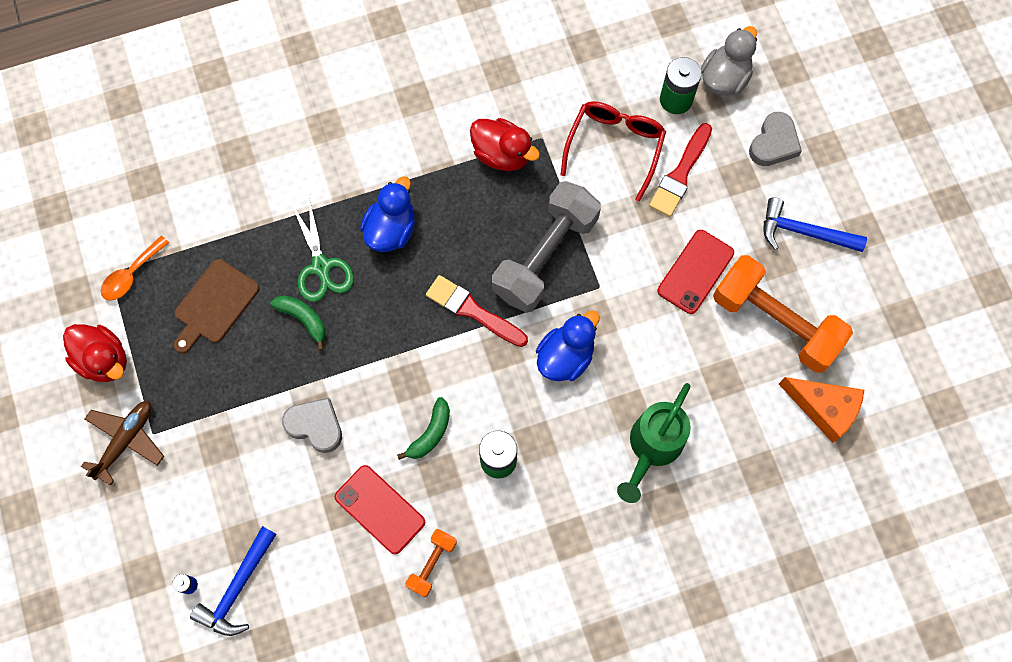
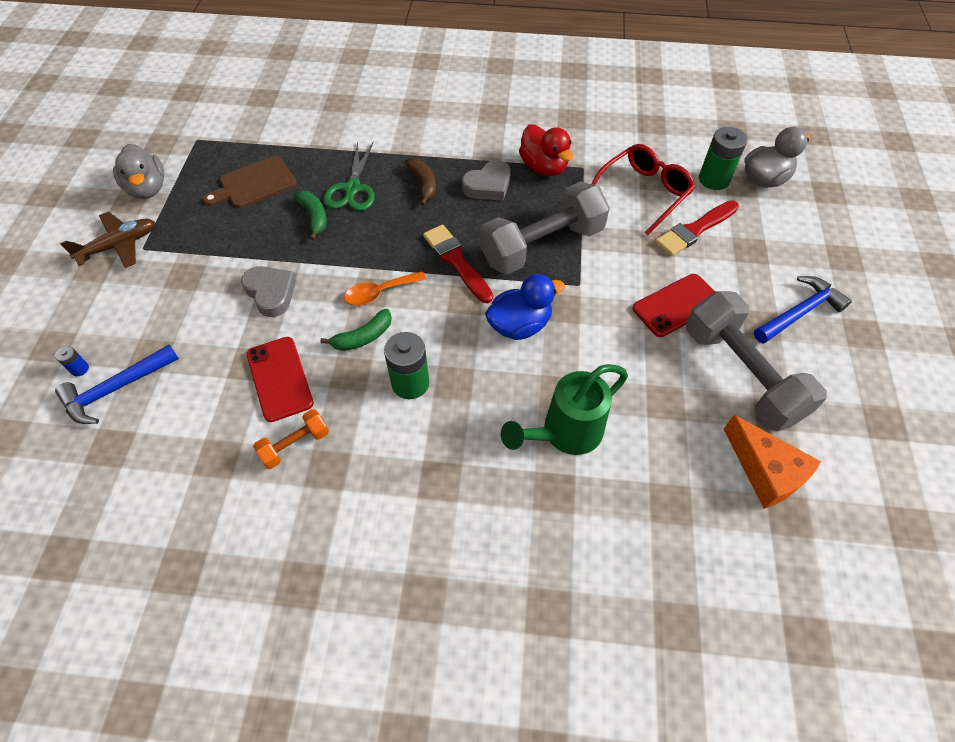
camera: 25 degrees right, 15 degrees down
(104, 360) = (147, 188): red duck -> grey duck
(131, 274) = (210, 145): orange spoon -> orange spoon (379, 293)
(391, 229) = (423, 184): blue duck -> brown banana
(774, 143) = (794, 237): grey heart -> grey heart (488, 185)
(775, 322) = (741, 374): orange dumbbell -> grey dumbbell
(804, 232) = (799, 312): blue hammer -> blue hammer turned 105 degrees clockwise

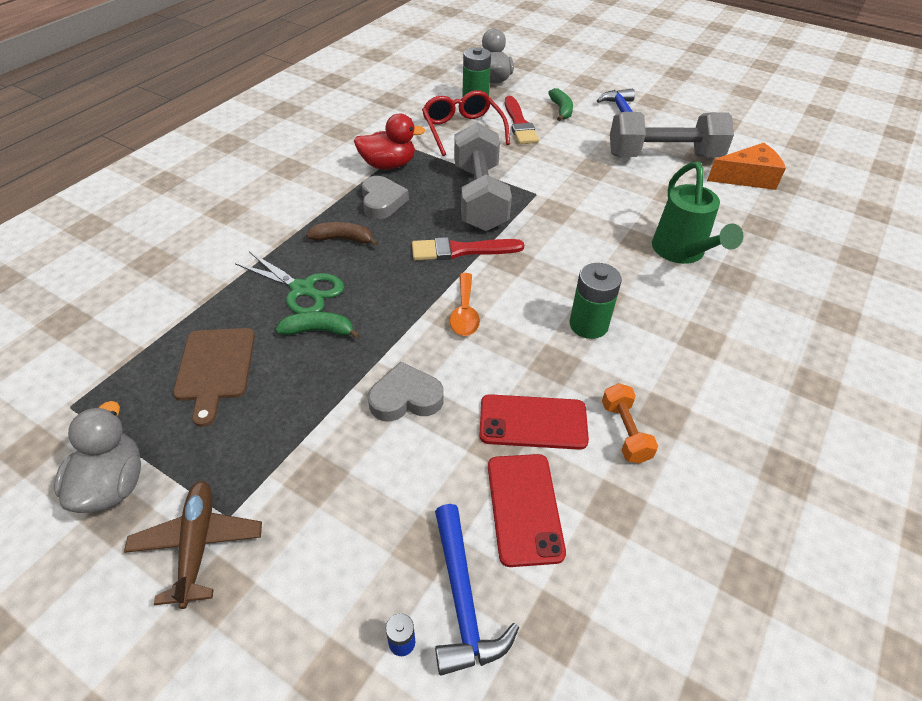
camera: 65 degrees left, 10 degrees down
(147, 188) = (112, 485): grey duck -> grey duck turned 90 degrees counterclockwise
(363, 337) = (515, 341): green banana -> green banana (561, 110)
(519, 325) = (560, 239): blue duck -> none
(677, 305) = (587, 158): red phone -> red phone (524, 508)

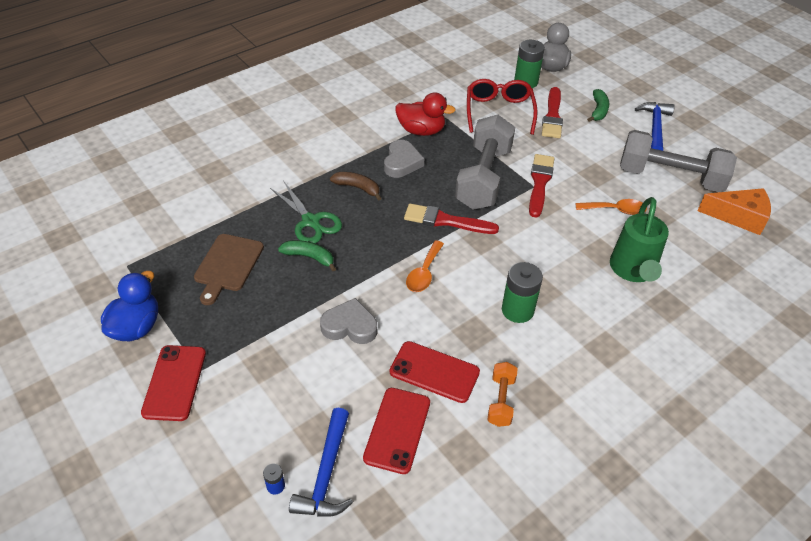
camera: 20 degrees right, 0 degrees up
(112, 485) = (136, 327): grey duck -> blue duck
(198, 545) = (174, 382): brown plane -> red phone
(541, 189) = (540, 183): none -> red brush
(630, 198) = (615, 210): none -> orange spoon

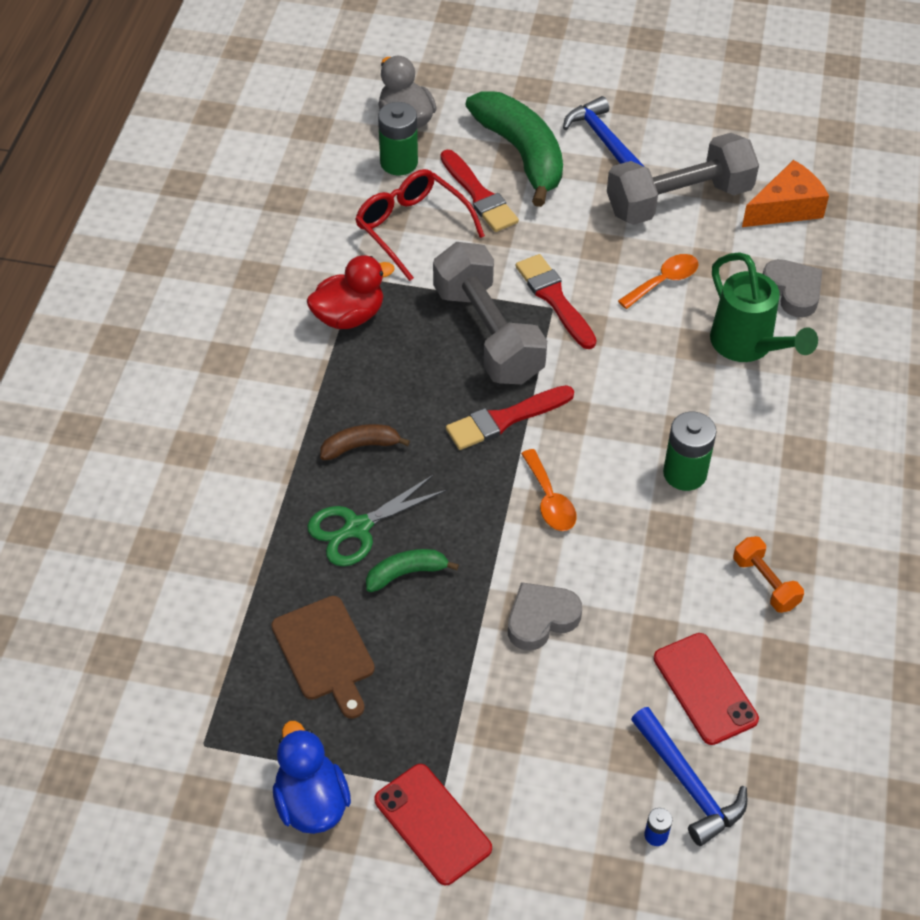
camera: 40 degrees left, 5 degrees up
(311, 222) = (357, 528): green scissors -> green scissors turned 135 degrees clockwise
(402, 162) = (374, 376): grey heart -> grey heart (793, 291)
(434, 372) = (676, 602): red phone -> none
(598, 110) = (522, 154): green banana -> green banana, size x2.10

